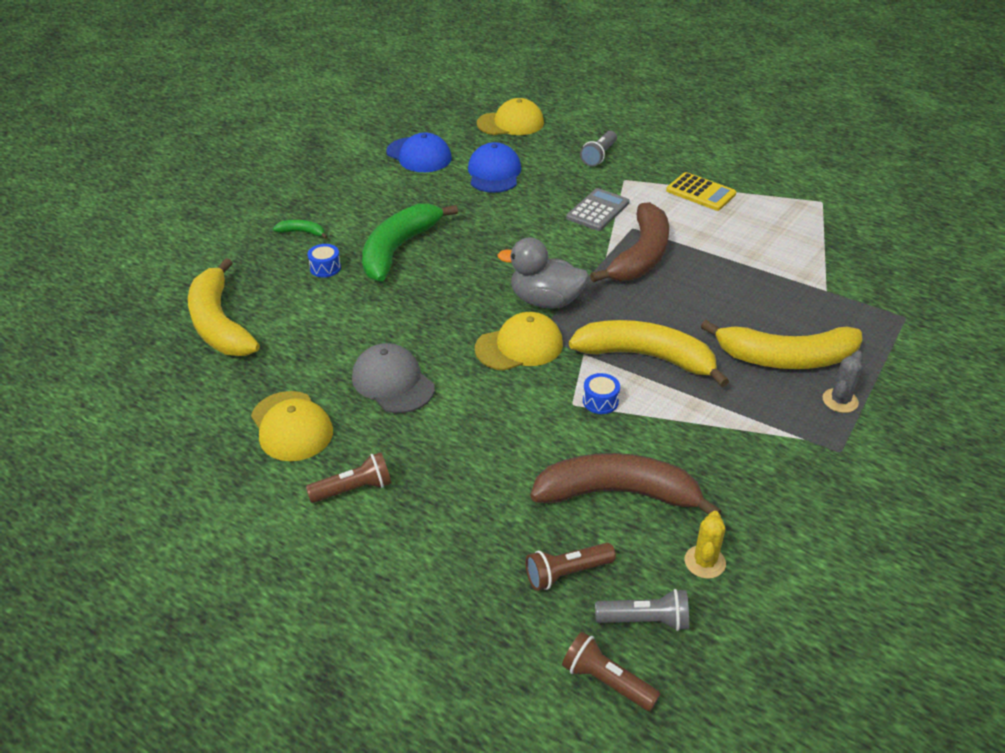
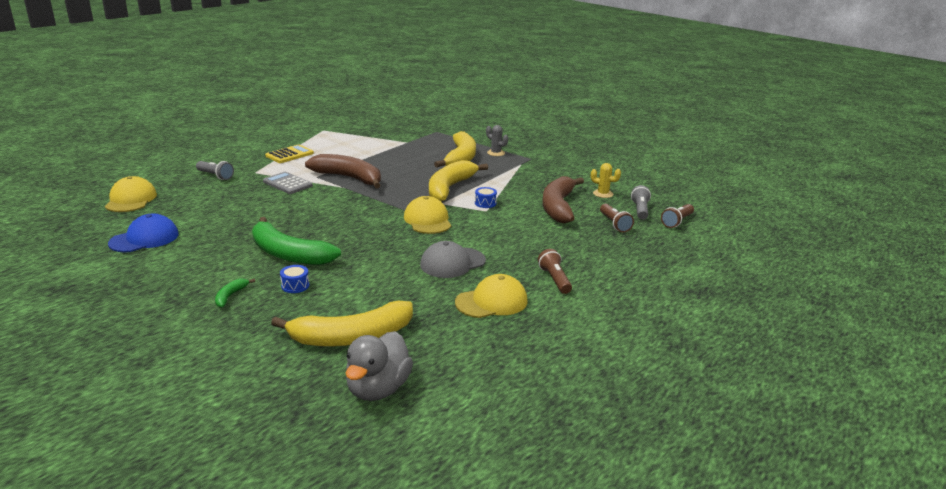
camera: 85 degrees left, 15 degrees down
(494, 173) = (205, 211): blue cap -> none
(545, 301) = (383, 208): grey duck -> grey duck (378, 389)

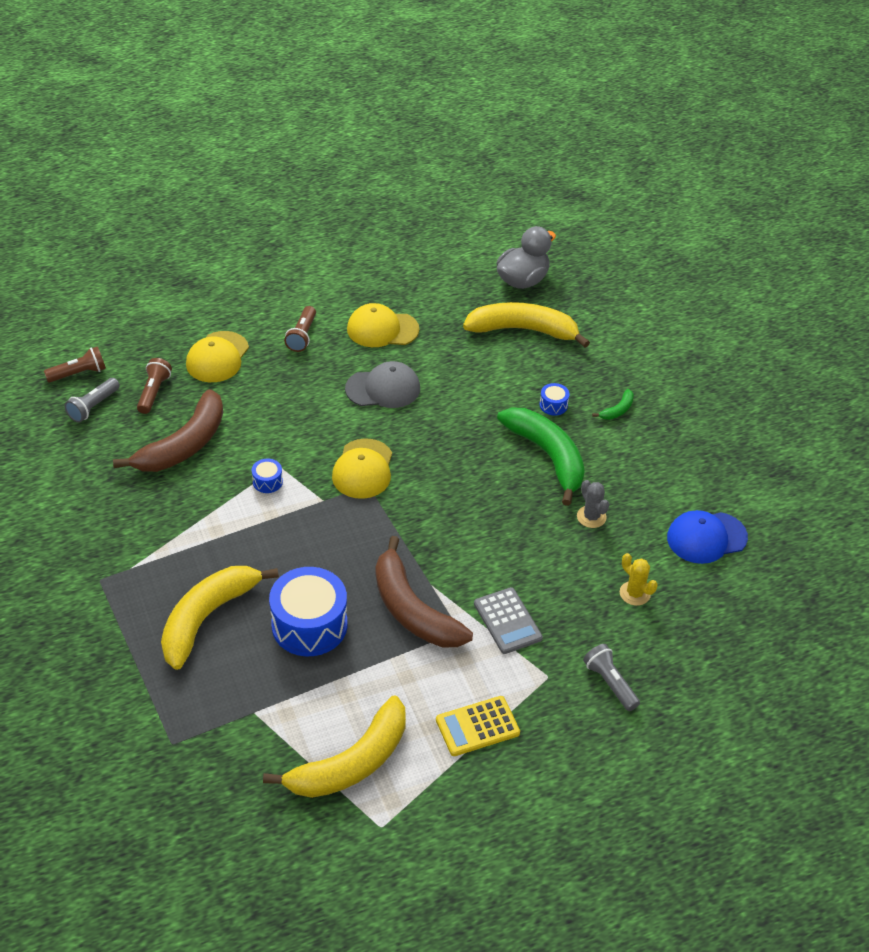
camera: 155 degrees left, 20 degrees up
(131, 200) = (732, 644): yellow cap -> yellow cap (217, 357)
(404, 165) = (309, 625): none -> blue drum
(450, 188) = (286, 533): yellow banana -> yellow banana (351, 763)
(496, 153) = (138, 617): grey cactus -> grey cactus (591, 517)
(603, 194) = (98, 453): yellow cactus -> yellow cactus (635, 593)

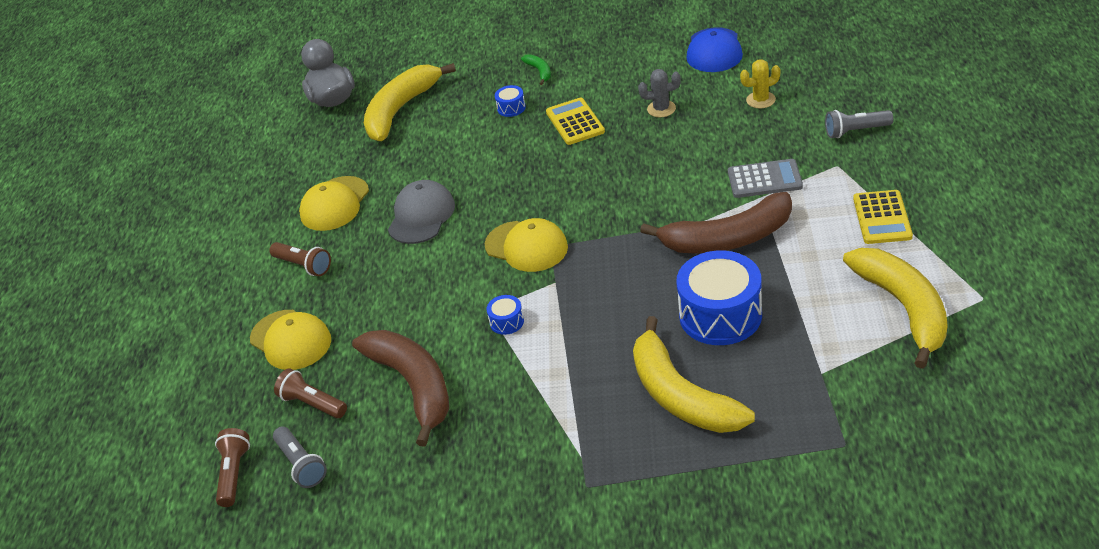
camera: 60 degrees left, 5 degrees down
(548, 457) = (575, 122): green banana -> yellow calculator

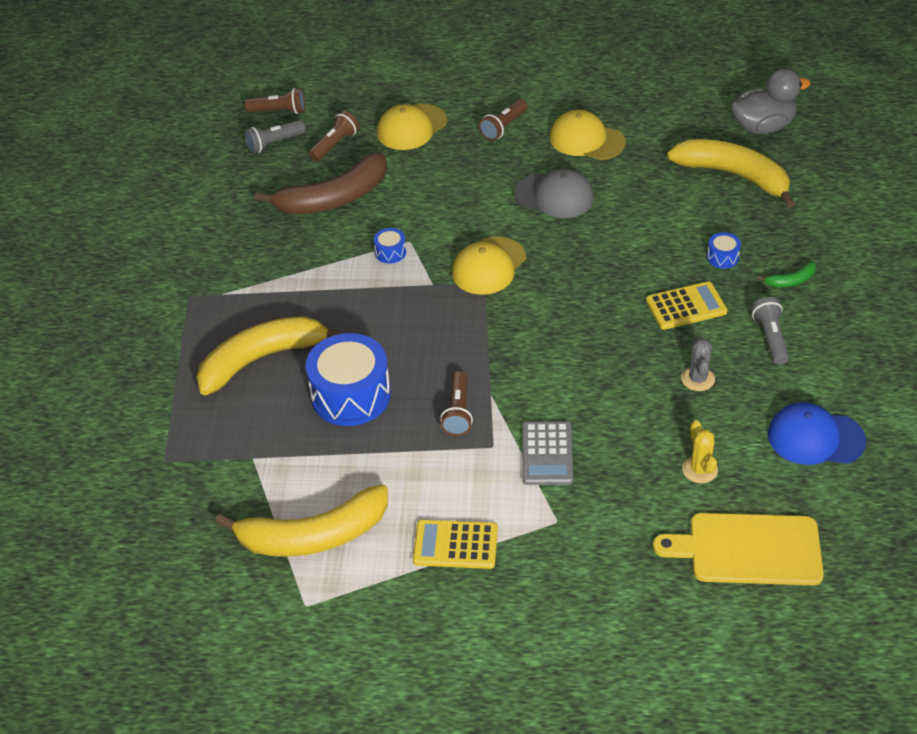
camera: 90 degrees right, 5 degrees up
(727, 239) = (458, 412): brown banana -> brown flashlight
(833, 72) = (748, 549): none -> yellow cutting board
(856, 131) = (618, 550): grey flashlight -> grey flashlight (770, 338)

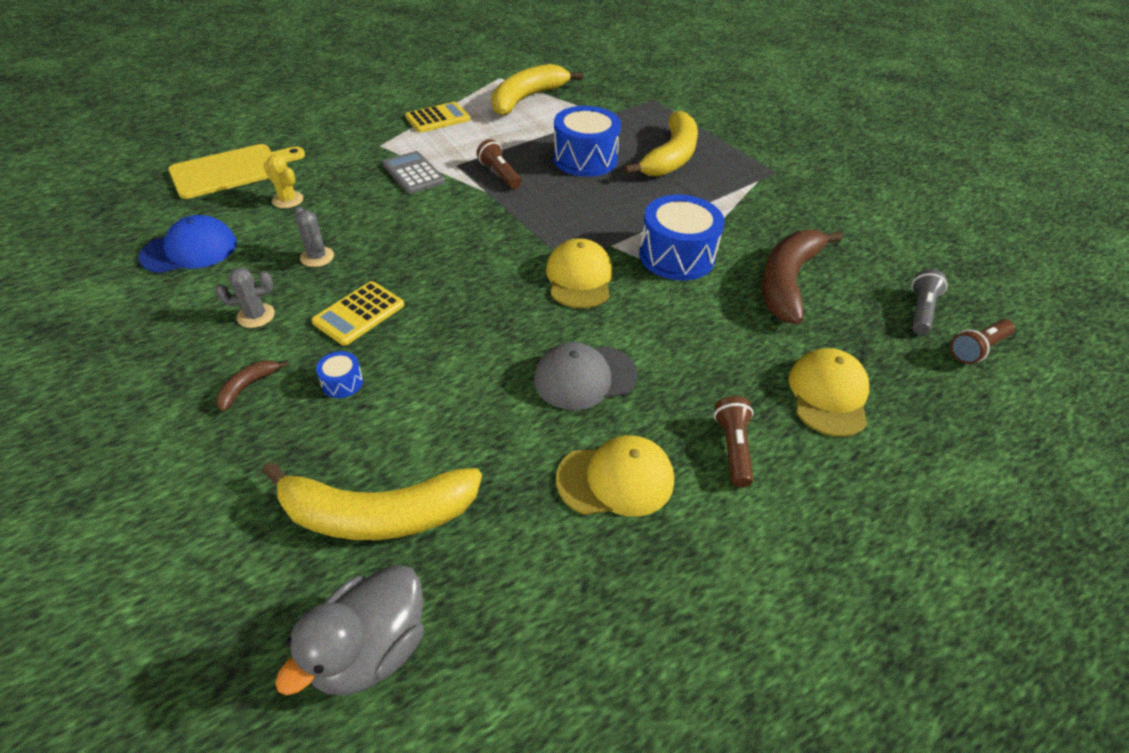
camera: 140 degrees right, 0 degrees up
(335, 144) = (868, 336): brown flashlight -> none
(390, 252) = (676, 256): blue drum -> blue drum, size x2.32
(770, 338) = (256, 316): grey flashlight -> grey cactus
(791, 280) = (248, 386): green banana -> brown banana

